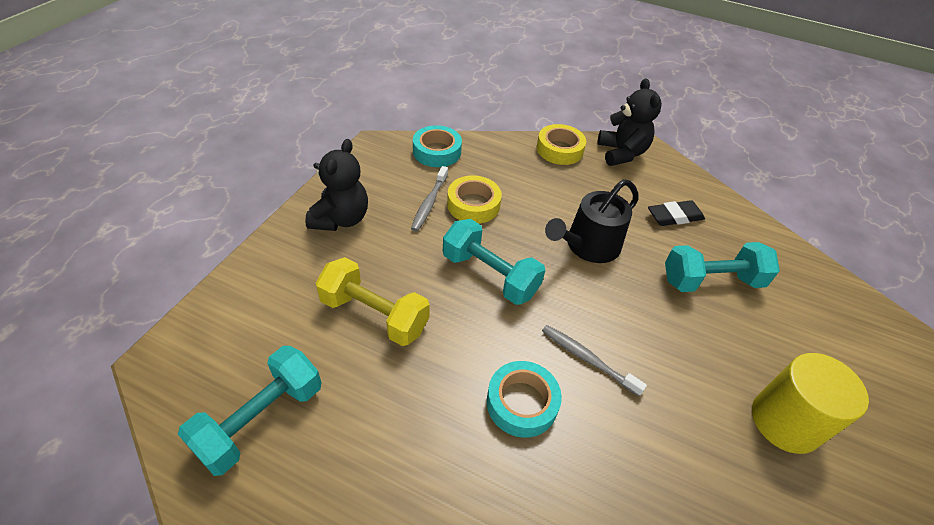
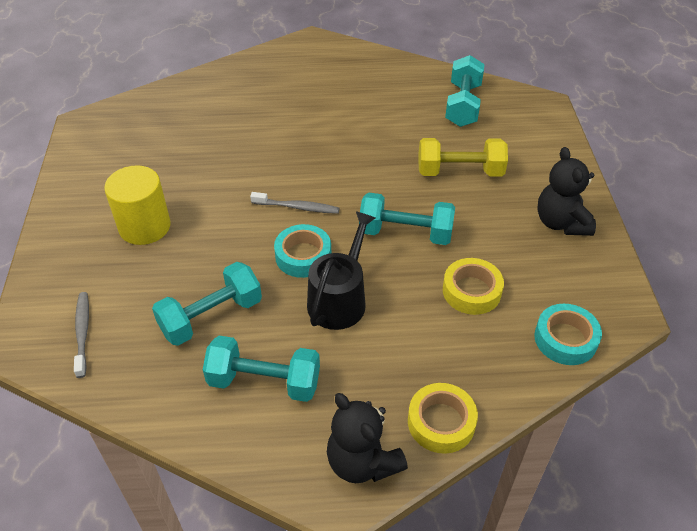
camera: 155 degrees right, 0 degrees up
(429, 203) = (510, 273): grey toothbrush -> grey toothbrush (82, 332)
(521, 403) = (328, 166): turquoise tape -> turquoise tape (303, 256)
(674, 216) = (264, 382): black eraser -> turquoise dumbbell

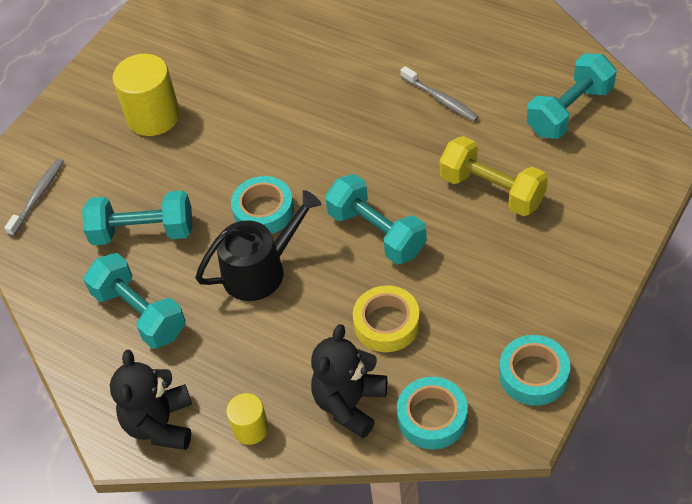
camera: 40 degrees right, 5 degrees up
(297, 207) = (299, 157): grey toothbrush -> grey toothbrush (441, 99)
(441, 422) = (250, 428): yellow tape -> yellow cylinder
(561, 223) = (546, 298): black teddy bear -> black teddy bear (350, 404)
(602, 275) = (533, 375): none -> turquoise tape

